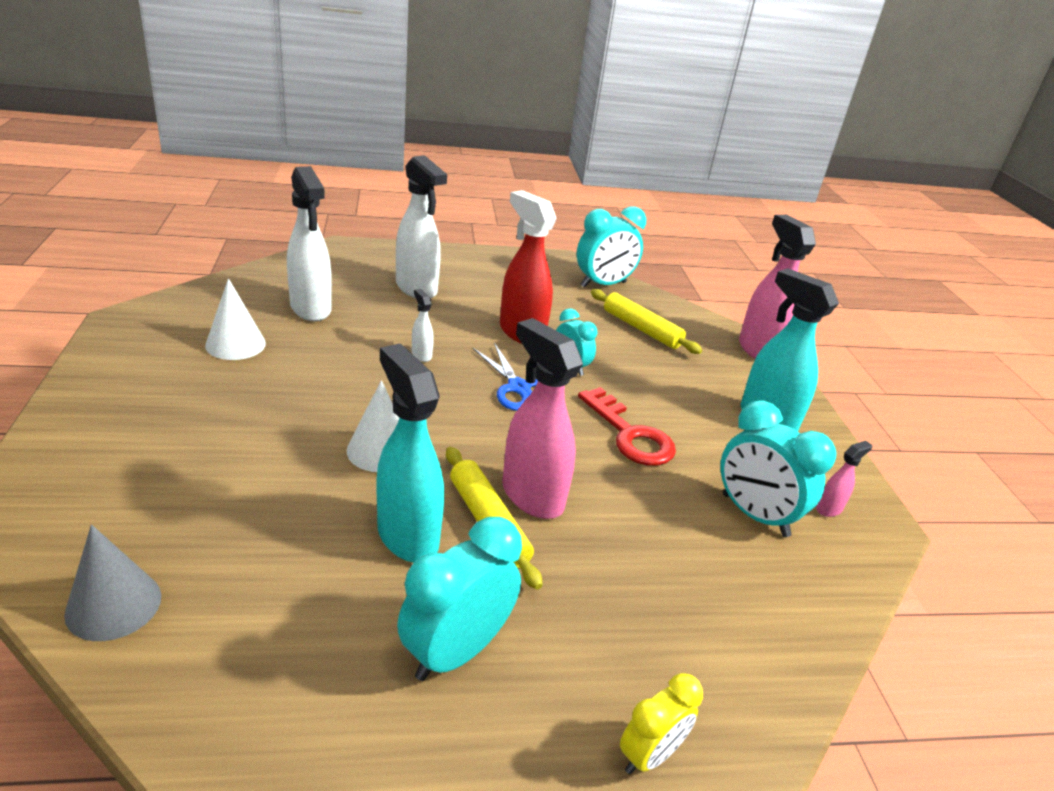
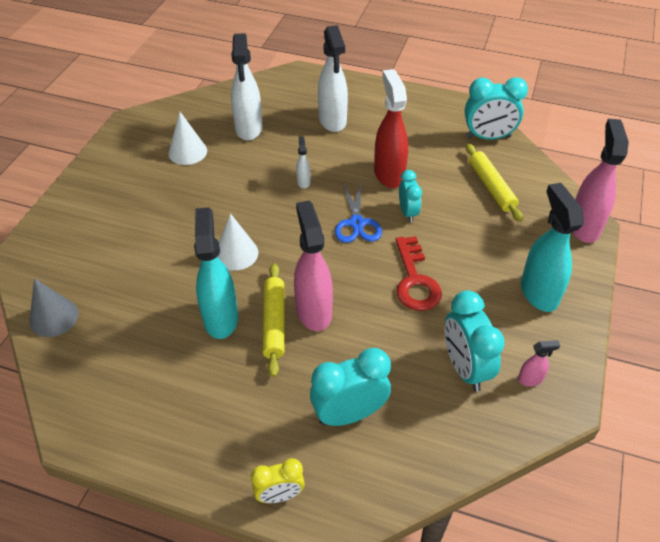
camera: 30 degrees right, 15 degrees up
(455, 651) = (208, 399): turquoise clock -> turquoise clock (349, 414)

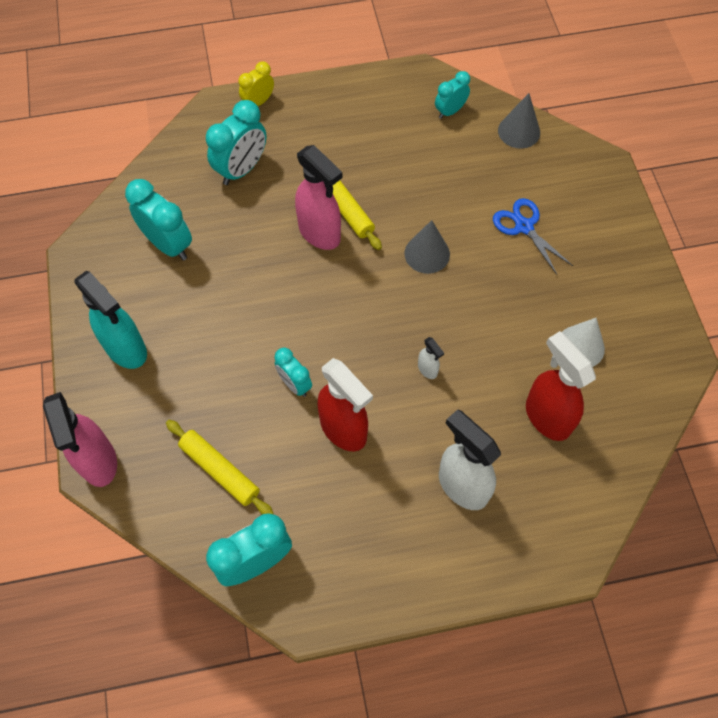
camera: 150 degrees right, 15 degrees up
(91, 371) = (450, 111): none -> turquoise clock
(221, 318) = (391, 191): turquoise spray bottle -> none
(236, 253) = (427, 254): white cone -> grey cone
(248, 129) = (547, 417): white spray bottle -> red spray bottle
(357, 223) = (338, 343): blue scissors -> blue scissors (523, 226)
(415, 280) = (247, 306): red key -> none
(530, 379) = (111, 260): pink spray bottle -> none

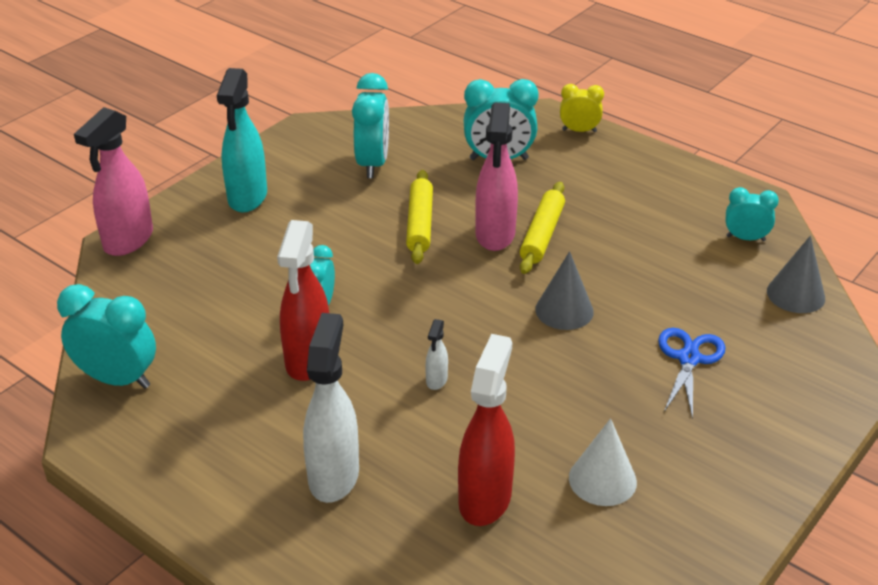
camera: 50 degrees right, 25 degrees down
(220, 470) = (187, 309): yellow rolling pin -> yellow rolling pin (420, 224)

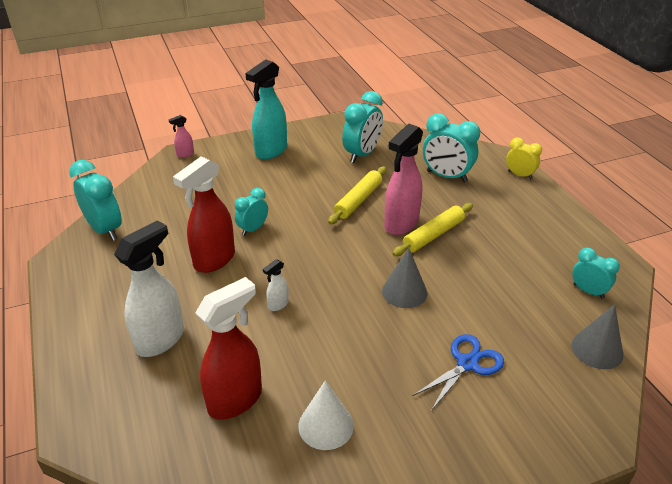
camera: 30 degrees right, 0 degrees up
(128, 241) = (185, 154): pink spray bottle -> pink spray bottle, size x0.45

